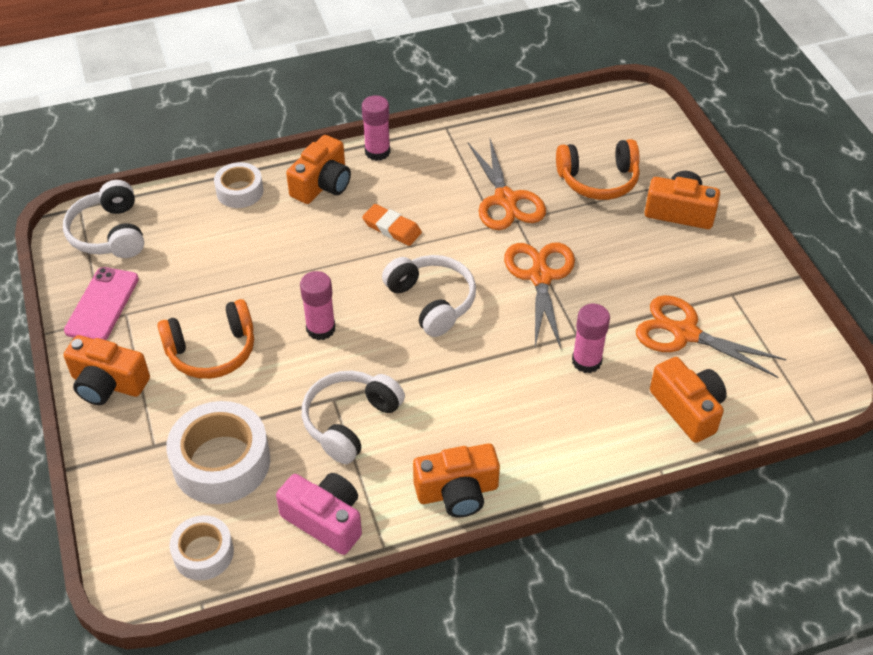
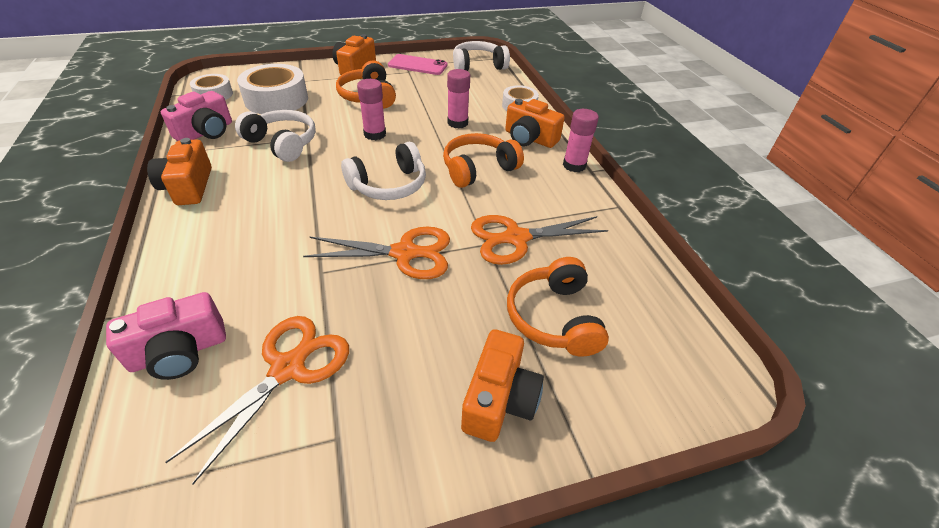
camera: 90 degrees right, 5 degrees down
(392, 228) = (478, 169): orange eraser -> orange headphones
(586, 361) = (283, 275): pink glue stick -> pink glue stick (457, 123)
(688, 409) = (179, 352): orange camera -> pink camera

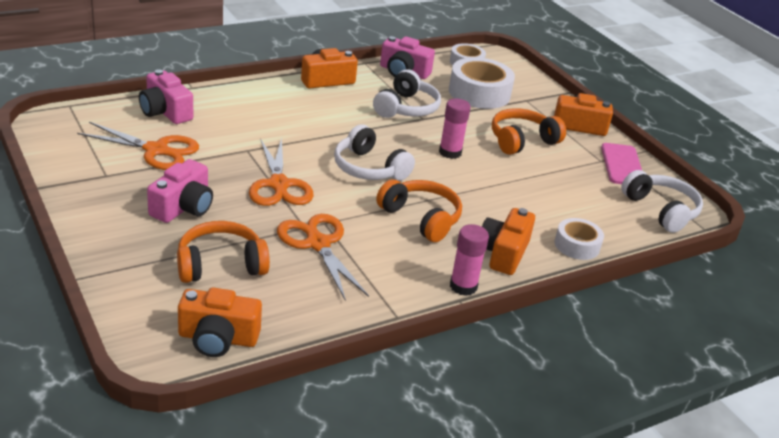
camera: 75 degrees right, 10 degrees down
(437, 345) = (183, 207): none -> pink camera
(457, 123) = (505, 201): pink glue stick -> none
(499, 399) = (137, 237): orange camera -> orange camera (218, 338)

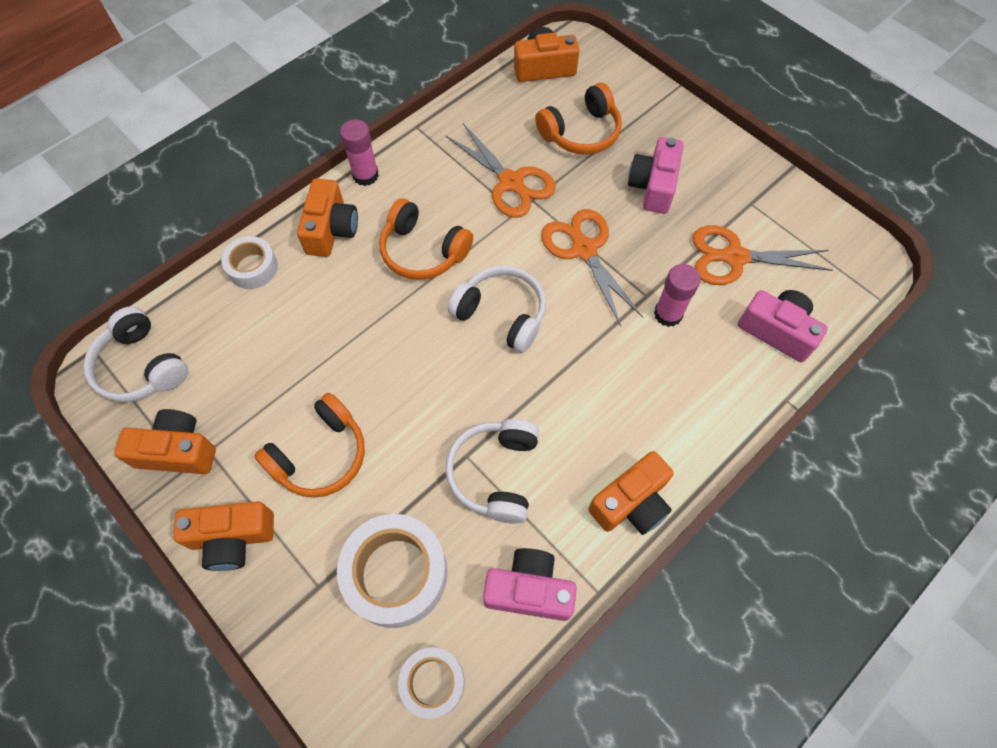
camera: 170 degrees right, 30 degrees up
(450, 152) = (414, 386): pink glue stick -> pink glue stick (668, 314)
(622, 165) = (177, 451): pink phone -> orange camera

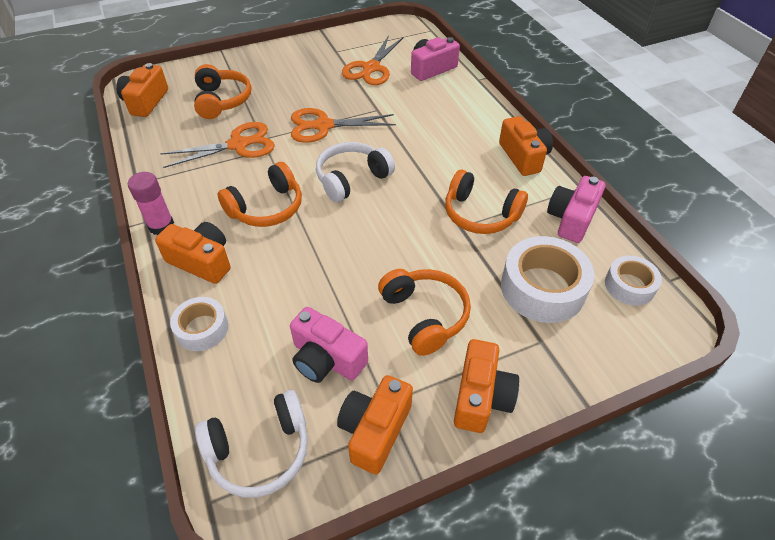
camera: 70 degrees left, 15 degrees down
(495, 473) = (480, 214): white headphones -> orange headphones
(653, 186) = (294, 83): pink camera -> pink camera (326, 359)
(668, 314) = (396, 105): pink glue stick -> none

